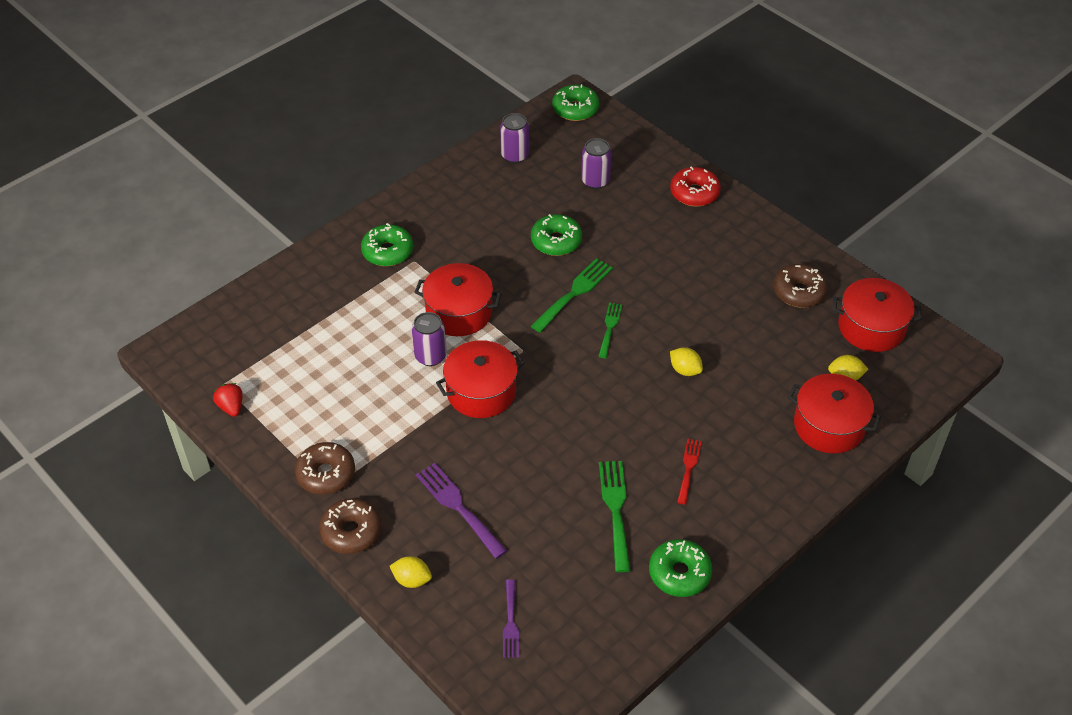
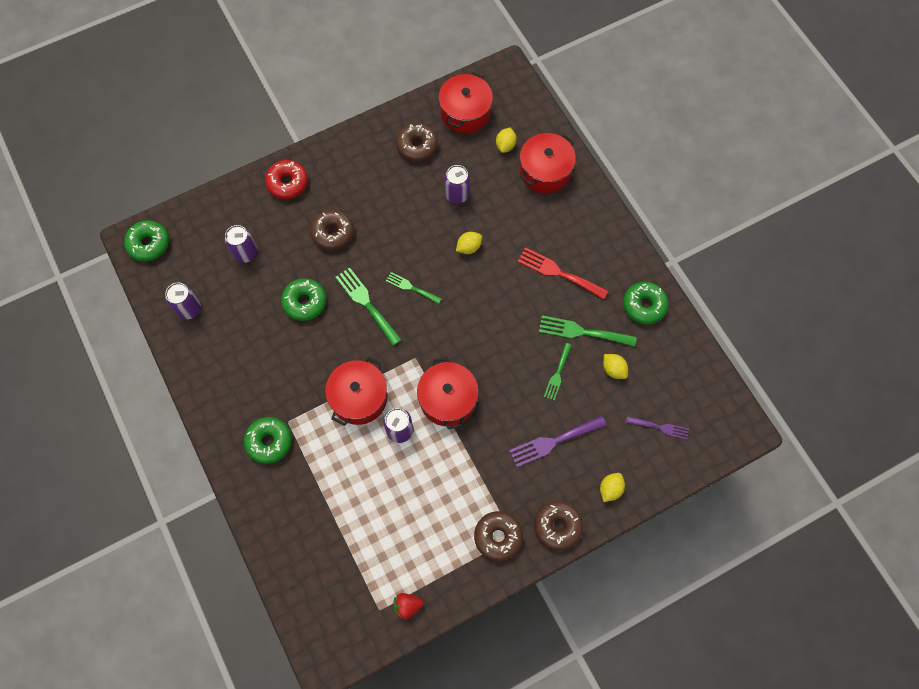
camera: 75 degrees left, 20 degrees up
(548, 494) = (557, 374): none -> green fork
(575, 554) = (613, 369): none -> yellow lemon
(649, 244) = (333, 233): none -> brown donut
(688, 468) = (558, 273): red fork -> red fork, size x1.60
(751, 343) = (457, 194): none -> purple can

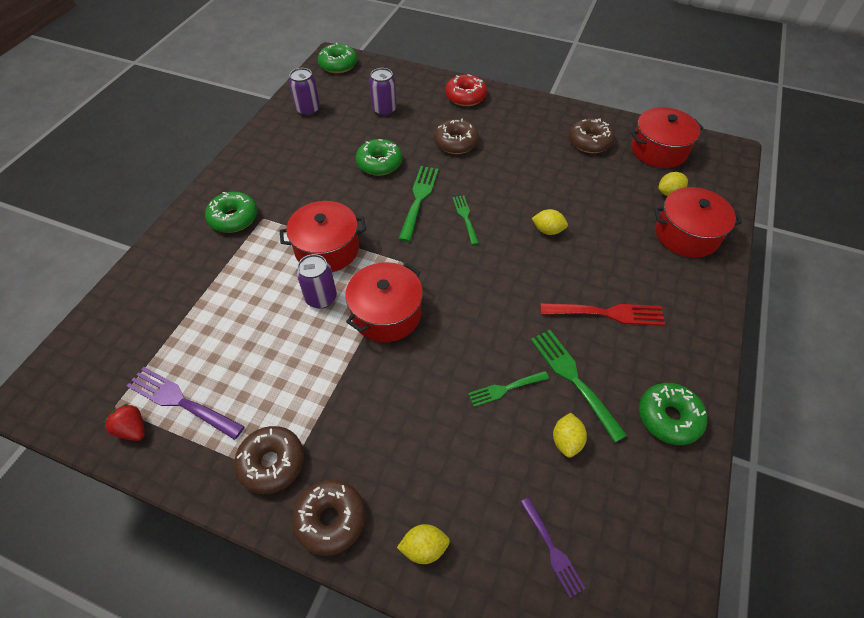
camera: 50 degrees right, 15 degrees down
(457, 194) = (583, 191): purple can -> none
(553, 441) = (427, 440): purple fork -> purple fork (180, 401)
(558, 273) = (607, 313): red fork -> red fork turned 105 degrees clockwise

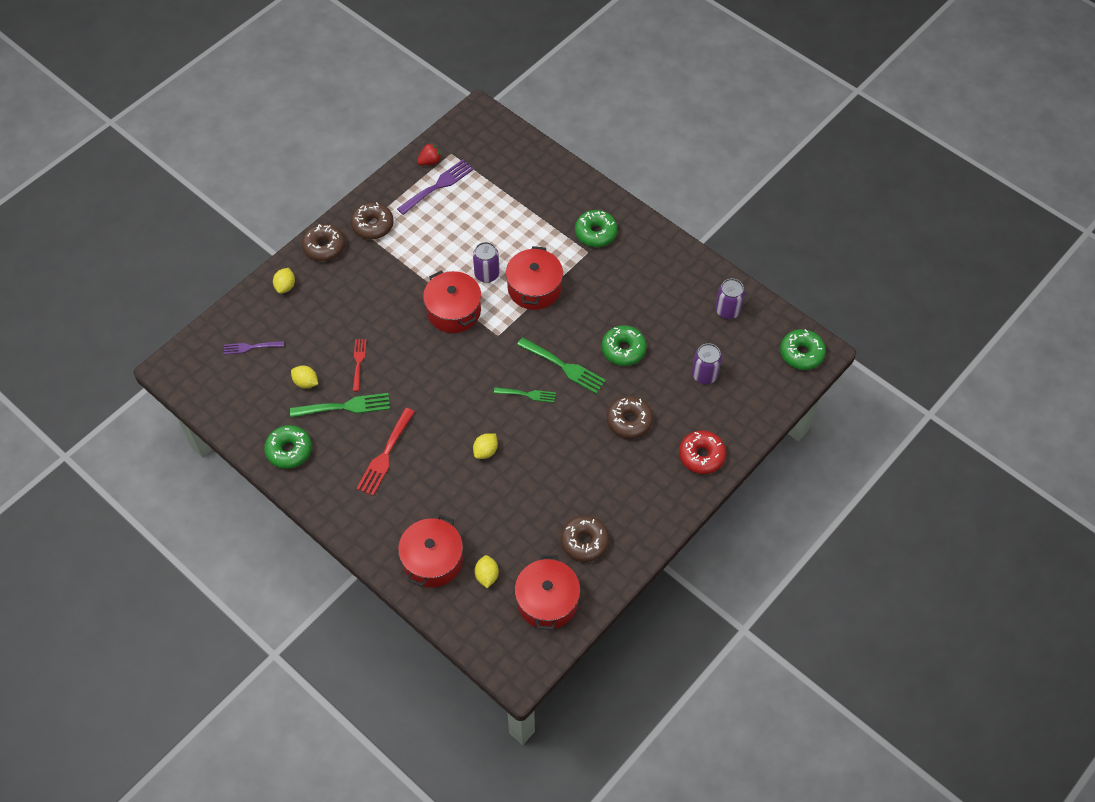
camera: 110 degrees right, 5 degrees up
(505, 389) = (358, 362): green fork -> red fork

